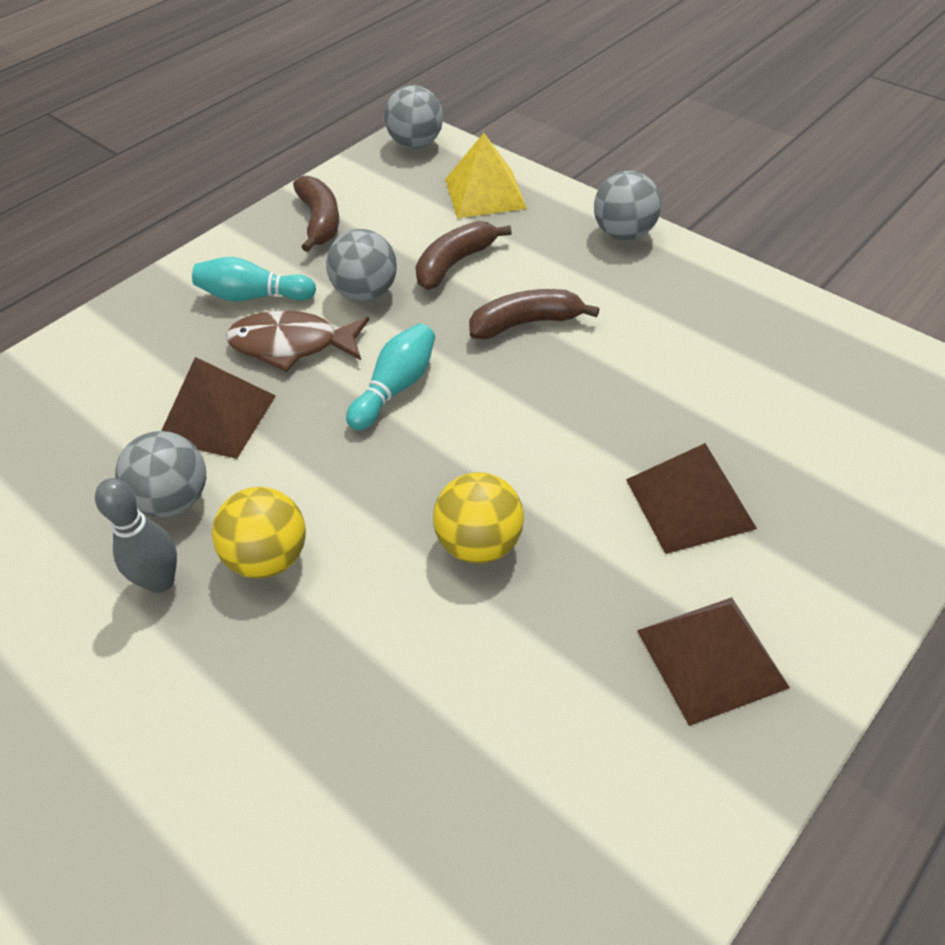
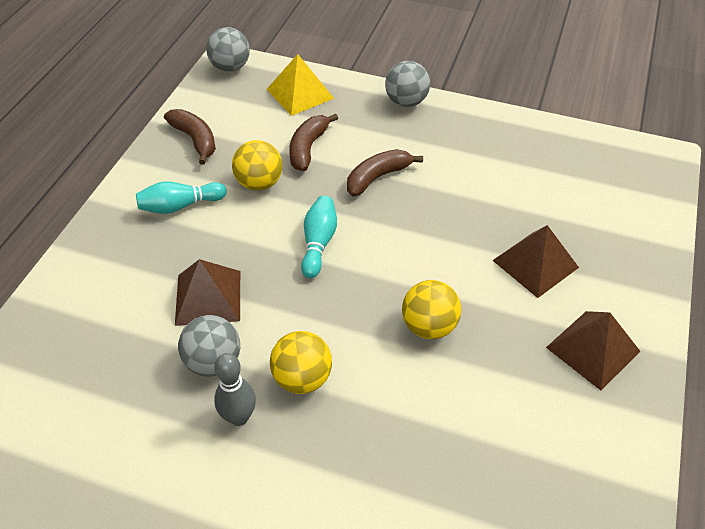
camera: 25 degrees left, 0 degrees up
(292, 345) = (230, 233): brown fish -> none
(366, 293) = (259, 183): grey ball -> yellow ball

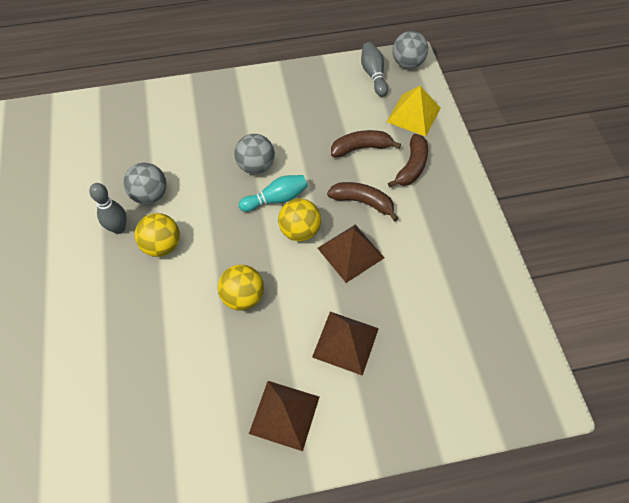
camera: 60 degrees right, 10 degrees up
(180, 206) = (259, 111): turquoise bowling pin -> none
(195, 140) = (321, 86): brown banana -> brown banana (411, 167)
(208, 297) = (195, 166): brown pyramid -> brown pyramid (350, 252)
(220, 96) = (373, 75): none -> grey bowling pin
(259, 183) = (307, 139): yellow ball -> yellow ball (300, 231)
(406, 102) = (459, 181): grey ball -> grey ball (256, 166)

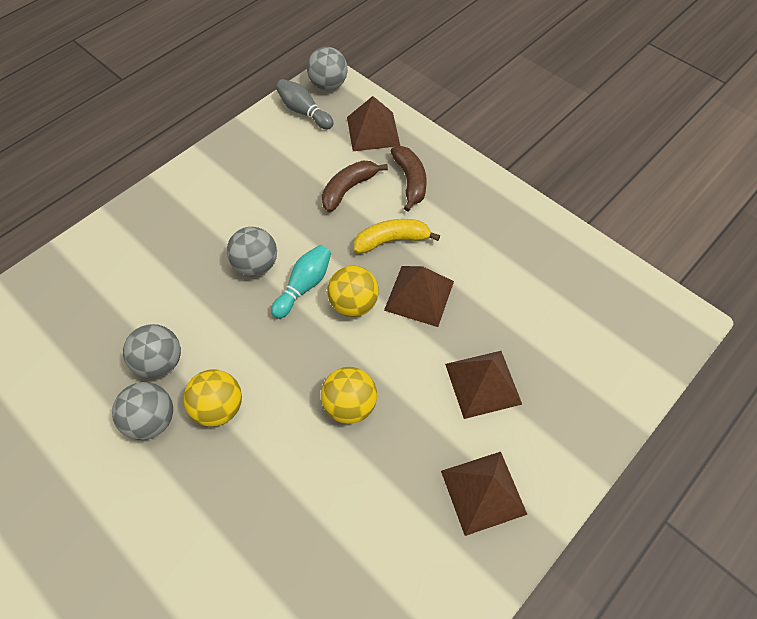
camera: 35 degrees left, 0 degrees up
(118, 228) = (152, 420): grey bowling pin -> grey ball
(363, 202) = (392, 240): brown banana -> yellow banana
(413, 115) = (373, 131): yellow pyramid -> brown pyramid

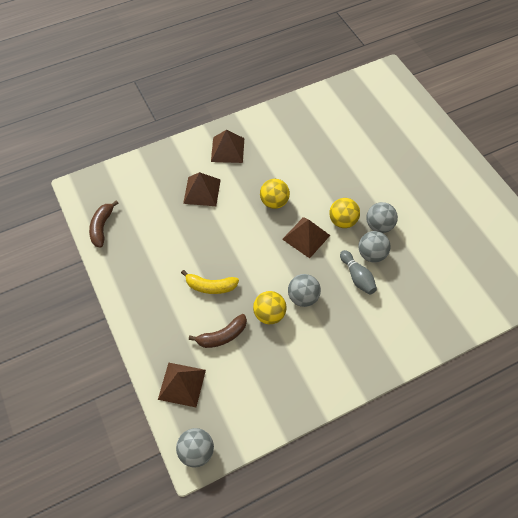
camera: 160 degrees left, 0 degrees up
(304, 112) = (228, 425): grey bowling pin -> grey bowling pin (357, 277)
(304, 286) = (277, 273): turquoise bowling pin -> none
(353, 304) = (251, 253): yellow ball -> yellow ball (269, 314)
(410, 181) = (176, 327): brown banana -> brown banana (102, 227)
(419, 295) = (211, 246): brown pyramid -> brown pyramid (306, 237)

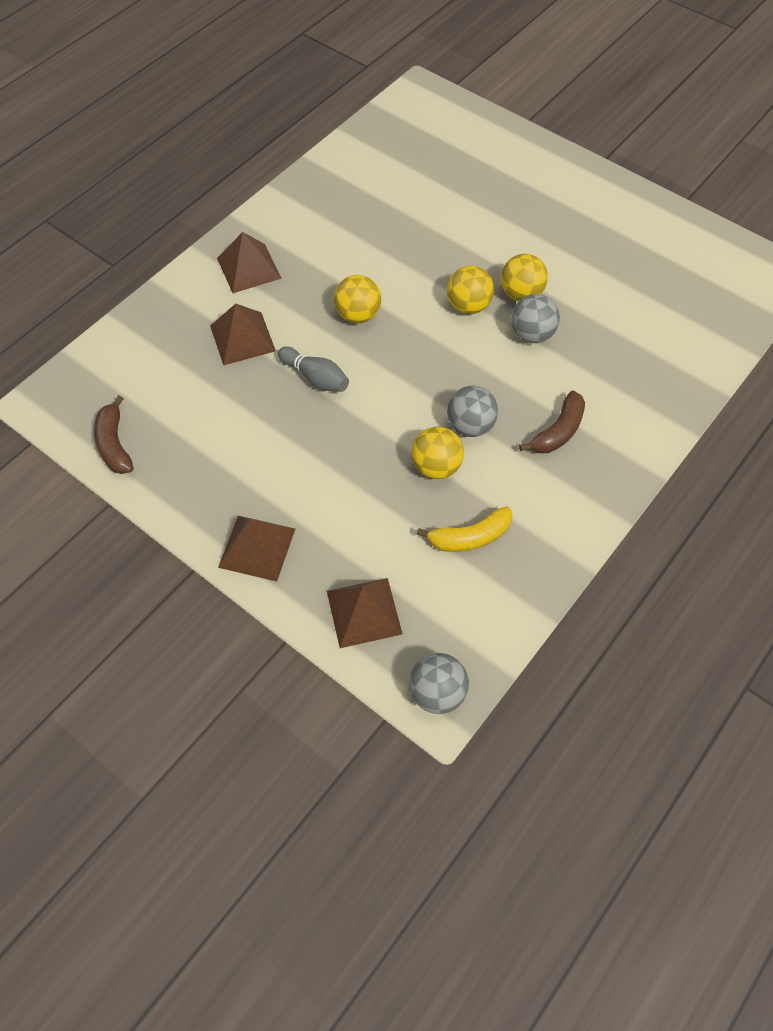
camera: 25 degrees left, 0 degrees up
(210, 286) = (330, 463): yellow banana -> yellow banana (470, 537)
(222, 336) = (385, 522): brown banana -> brown banana (558, 431)
(306, 237) = (430, 345): brown pyramid -> brown pyramid (257, 547)
(357, 277) = (529, 371): grey bowling pin -> grey bowling pin (315, 378)
(379, 225) = (521, 294): grey ball -> yellow ball

